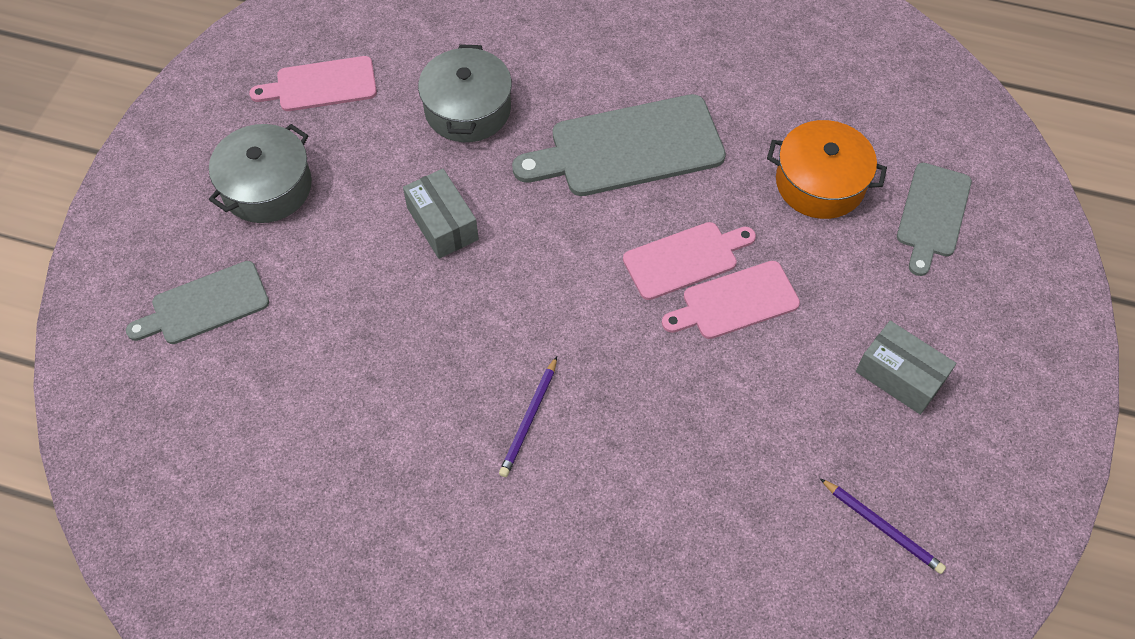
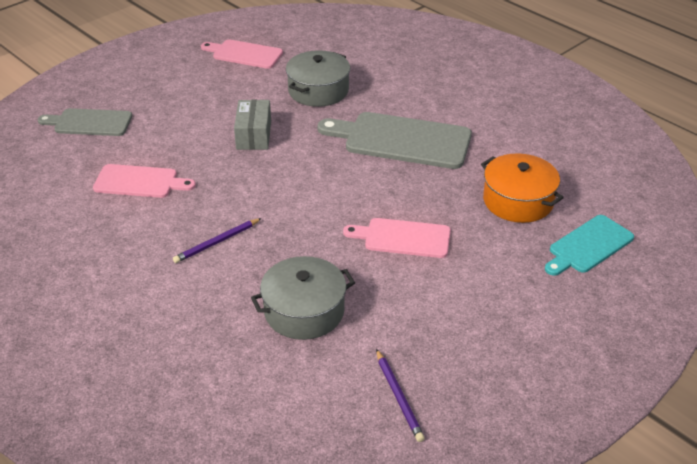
camera: 30 degrees right, 20 degrees down
(267, 187) = (172, 86): grey pot -> grey pot (304, 311)
(685, 259) = (389, 205): pink cutting board -> pink cutting board (140, 182)
(899, 376) = (486, 321): grey box -> none
(932, 214) = (588, 246): grey cutting board -> turquoise cutting board

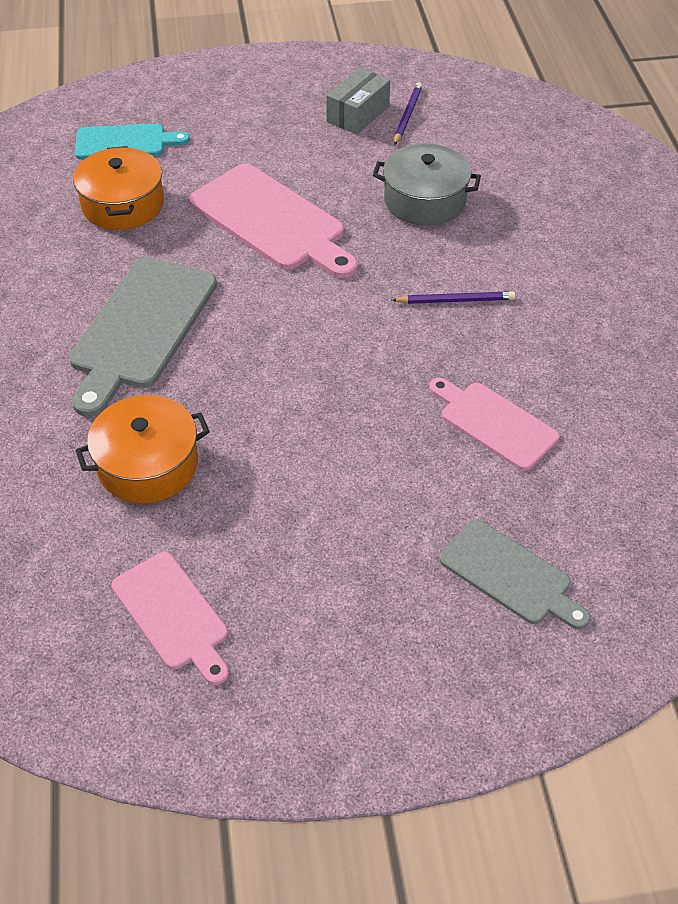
camera: 145 degrees left, 10 degrees up
(253, 135) = (302, 428): grey box -> grey box (358, 114)
(318, 91) = (148, 465): grey pot -> orange pot
(402, 140) = (141, 328): grey cutting board -> grey cutting board turned 60 degrees clockwise
(403, 238) = (272, 221): pink cutting board -> pink cutting board, size x1.63

